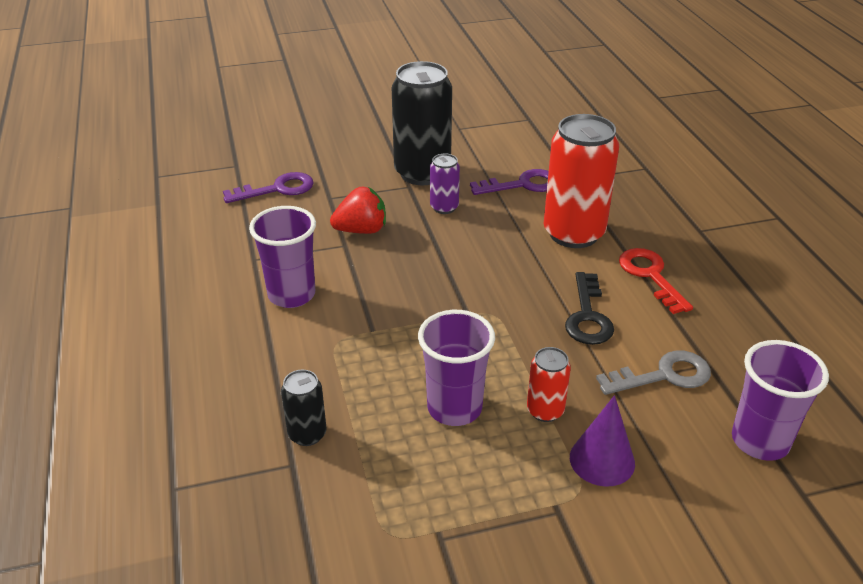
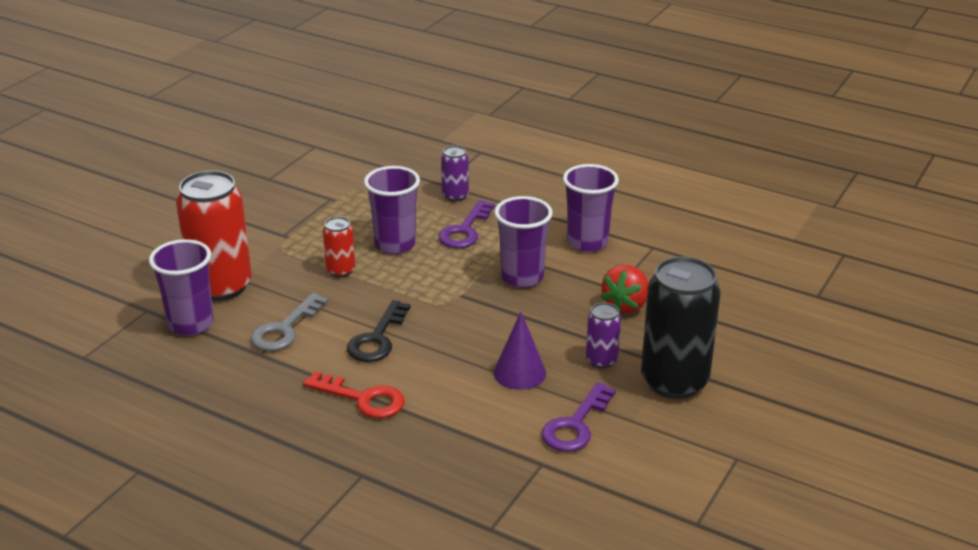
camera: 135 degrees right, 5 degrees down
(277, 189) = (746, 297): purple key -> purple key (465, 230)
(307, 434) = (455, 196): black can -> purple can
(396, 297) = (522, 277): none -> purple cup
(573, 233) = (467, 401): red can -> red can (221, 286)
(588, 316) = (377, 339): black key -> black key turned 120 degrees counterclockwise
(602, 460) = (281, 266): purple cone -> purple cone (519, 372)

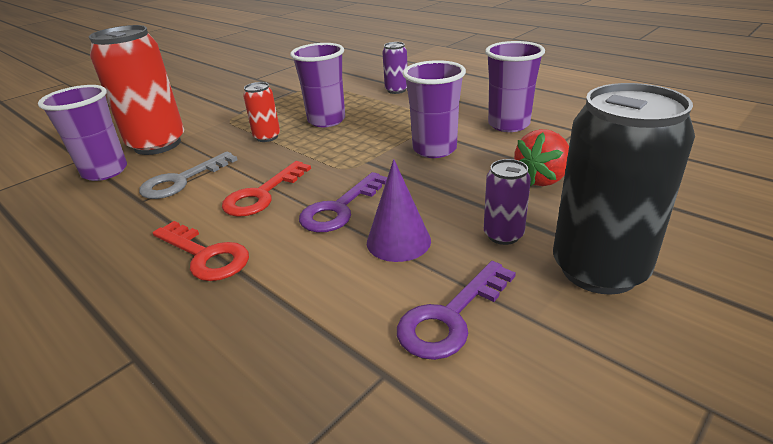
camera: 15 degrees right, 0 degrees up
(377, 339) = (262, 195): black key -> red key
(465, 230) = (394, 113): purple key -> purple key (339, 209)

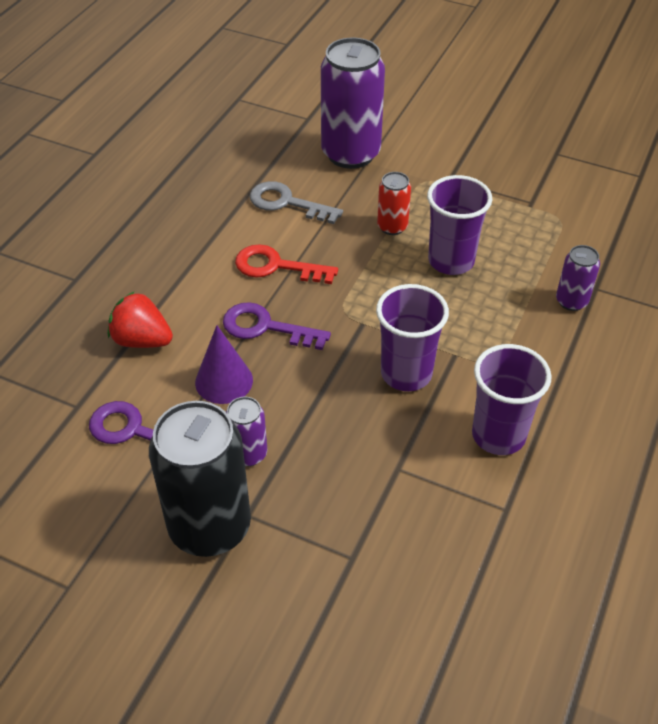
camera: 70 degrees right, 15 degrees up
(105, 171) = (289, 146): purple cup -> none
(157, 144) = (350, 154): red can -> purple can
(206, 256) = (181, 267): red key -> none
(542, 179) = (363, 478): red strawberry -> red strawberry (142, 340)

